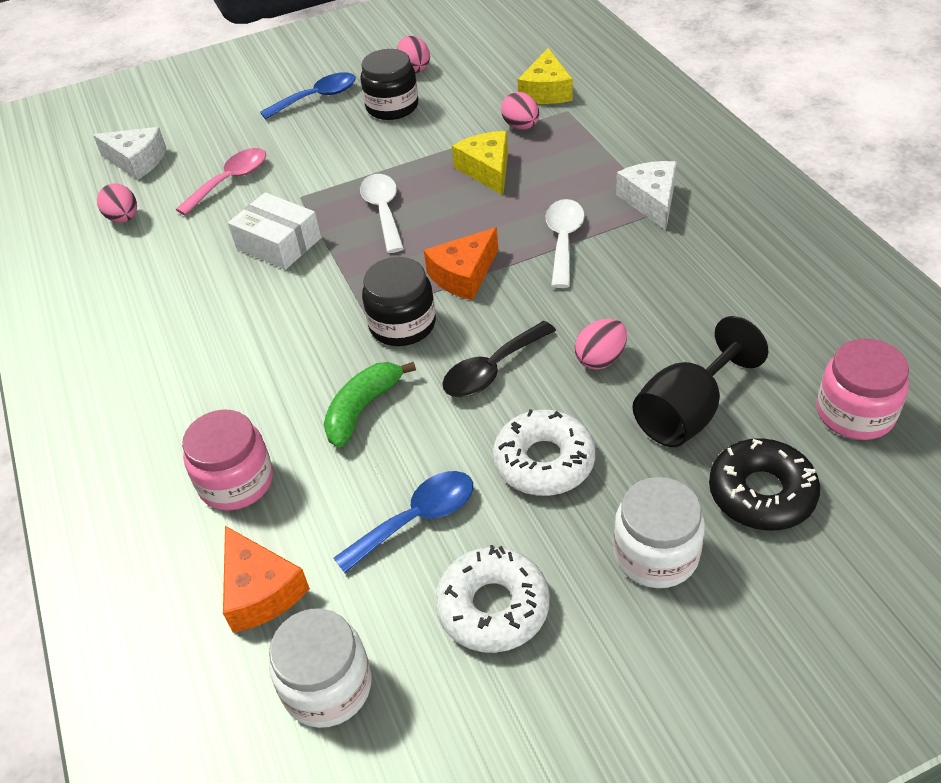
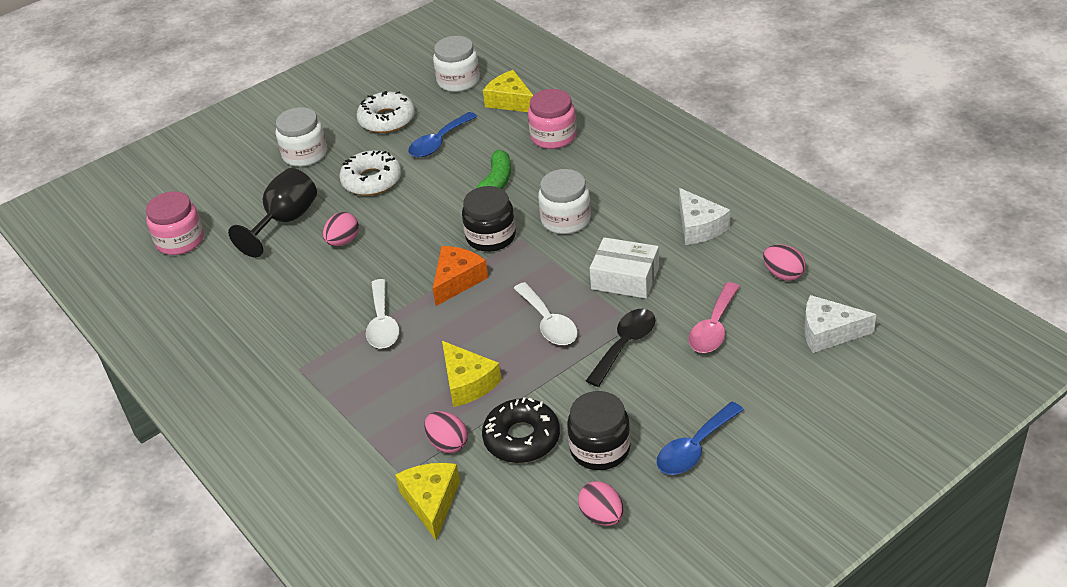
camera: 165 degrees right, 5 degrees down
(260, 591) = (510, 101): orange cheese -> yellow cheese
(299, 330) = (565, 219): none -> white jar
(492, 370) = (416, 221): black spoon -> black spoon (625, 345)
(651, 201) = (310, 375): white cheese -> white cheese (699, 227)
(761, 493) = (245, 190): black donut -> black donut (522, 438)

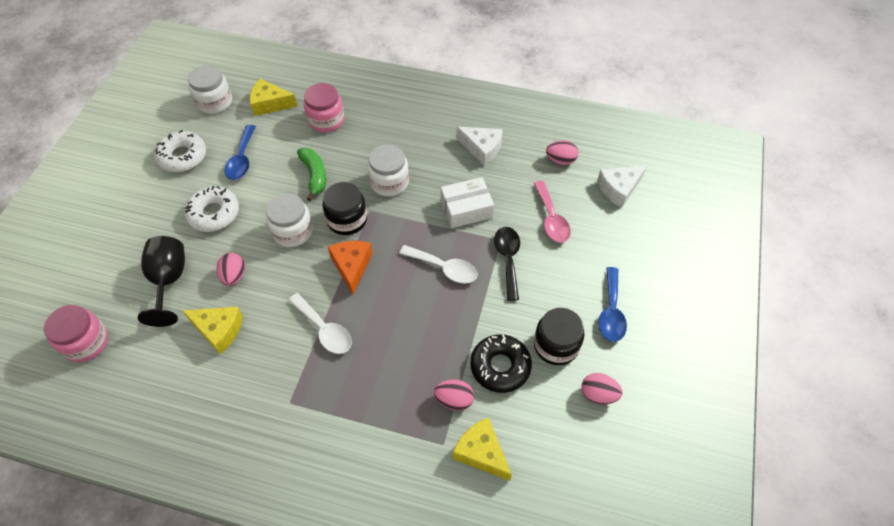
camera: 40 degrees left, 15 degrees up
(305, 154) = (136, 215): white jar -> white jar (293, 231)
(468, 383) = (427, 344): yellow cheese -> yellow cheese (219, 330)

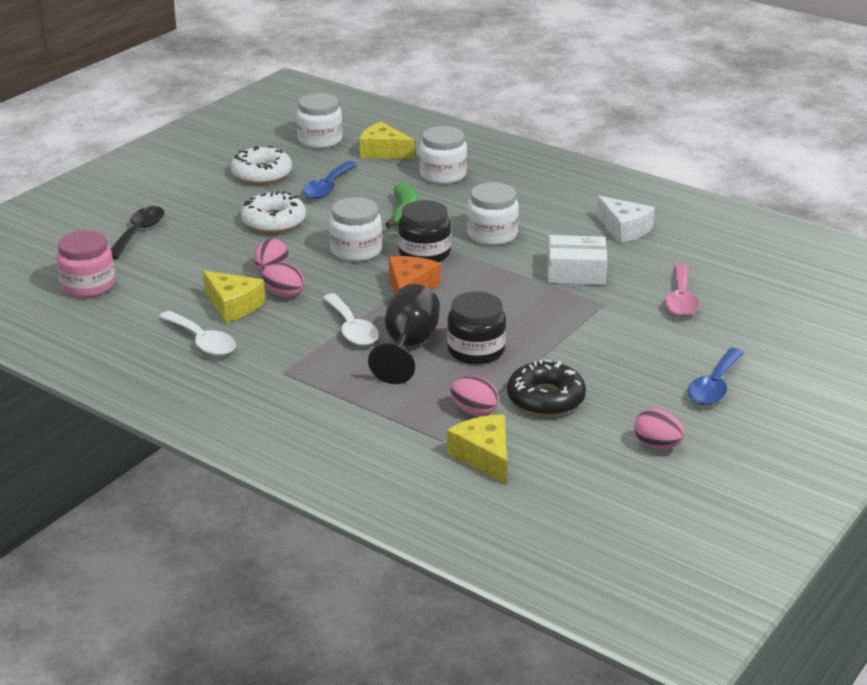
camera: 20 degrees right, 25 degrees down
(169, 281) = (198, 260): black goblet -> black goblet (408, 346)
(326, 120) = (443, 175): pink jar -> white jar
(444, 268) = (521, 311): white spoon -> white spoon (202, 341)
(508, 259) = (605, 320): black spoon -> black spoon (139, 233)
(556, 345) = (626, 397): black jar -> black jar (476, 350)
(560, 160) = (722, 256): pink egg -> pink egg (283, 294)
(619, 189) = (786, 292): white cheese -> none

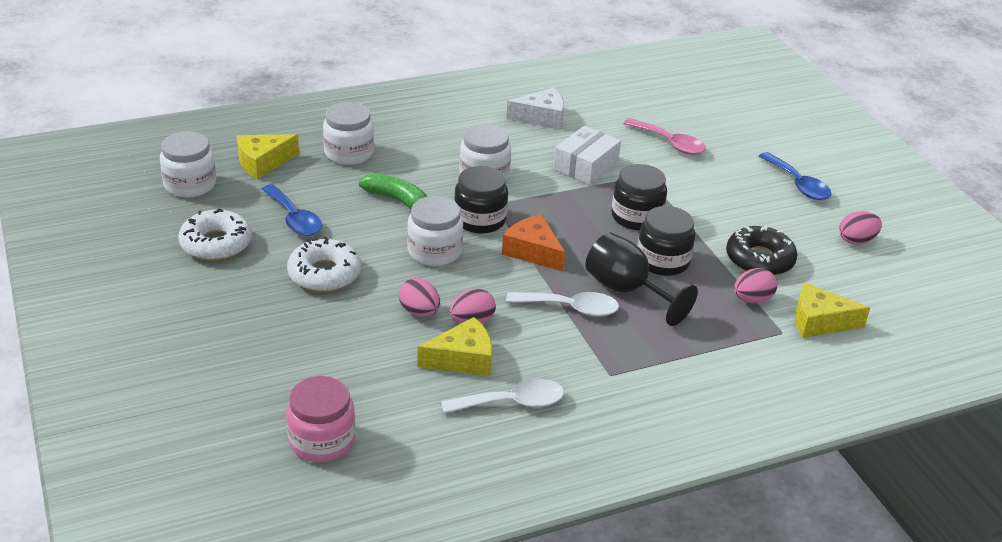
camera: 60 degrees left, 5 degrees up
(139, 233) = (245, 366): black spoon -> none
(528, 319) = (636, 217): none -> black jar

